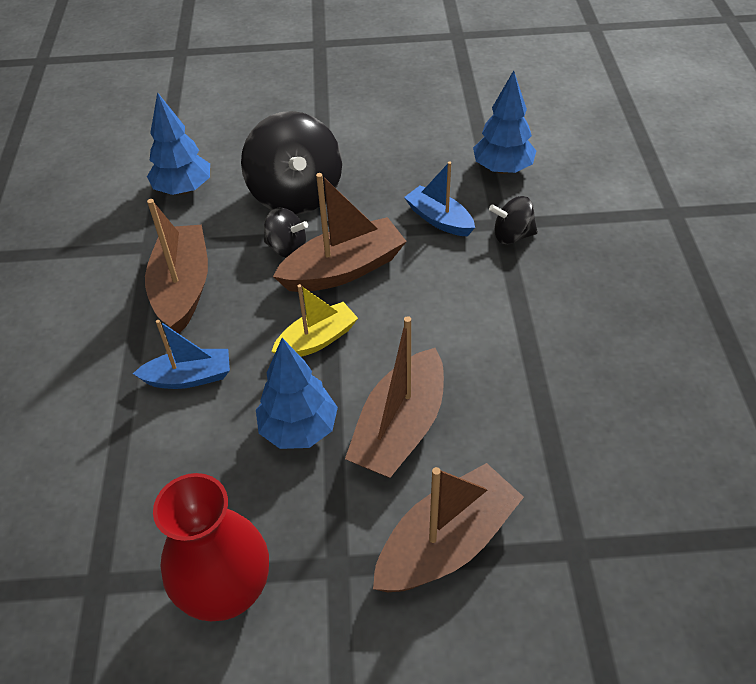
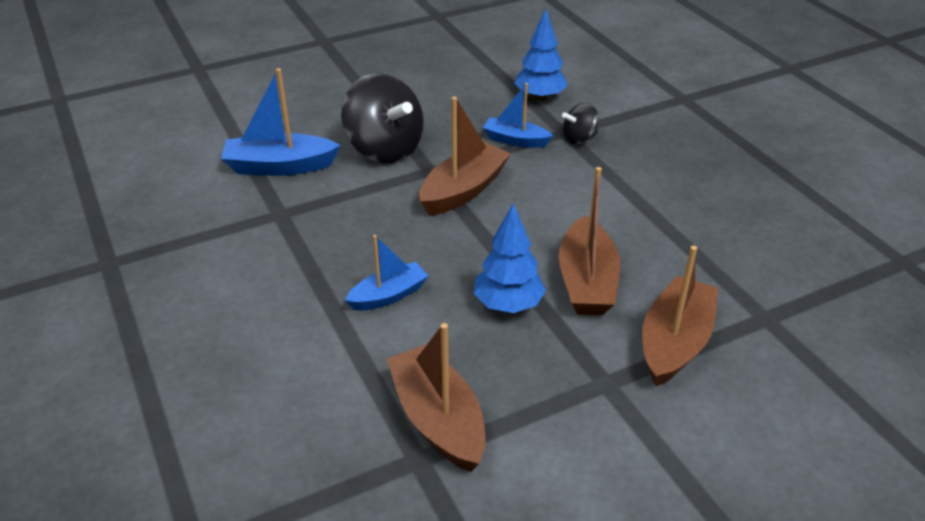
camera: 25 degrees left, 10 degrees down
(182, 288) = (334, 236): brown boat -> brown boat (438, 419)
(183, 189) = (280, 166): blue tree -> blue boat
(226, 591) = (531, 427): red vase -> none
(287, 248) = (405, 187): black spinning top -> none
(317, 340) = (477, 242): yellow boat -> none

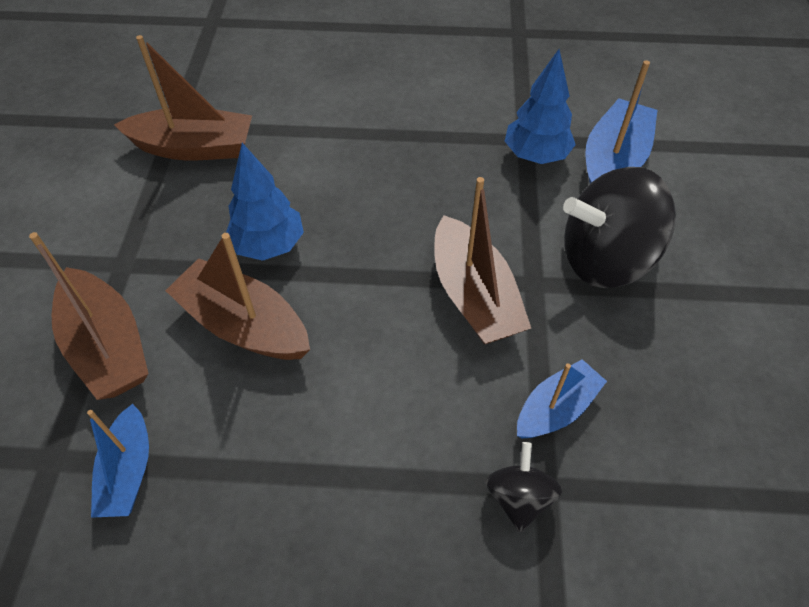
camera: 120 degrees right, 15 degrees up
(388, 295) = (350, 170): blue boat -> blue boat (128, 471)
(540, 97) = (670, 516): blue tree -> blue tree (536, 156)

